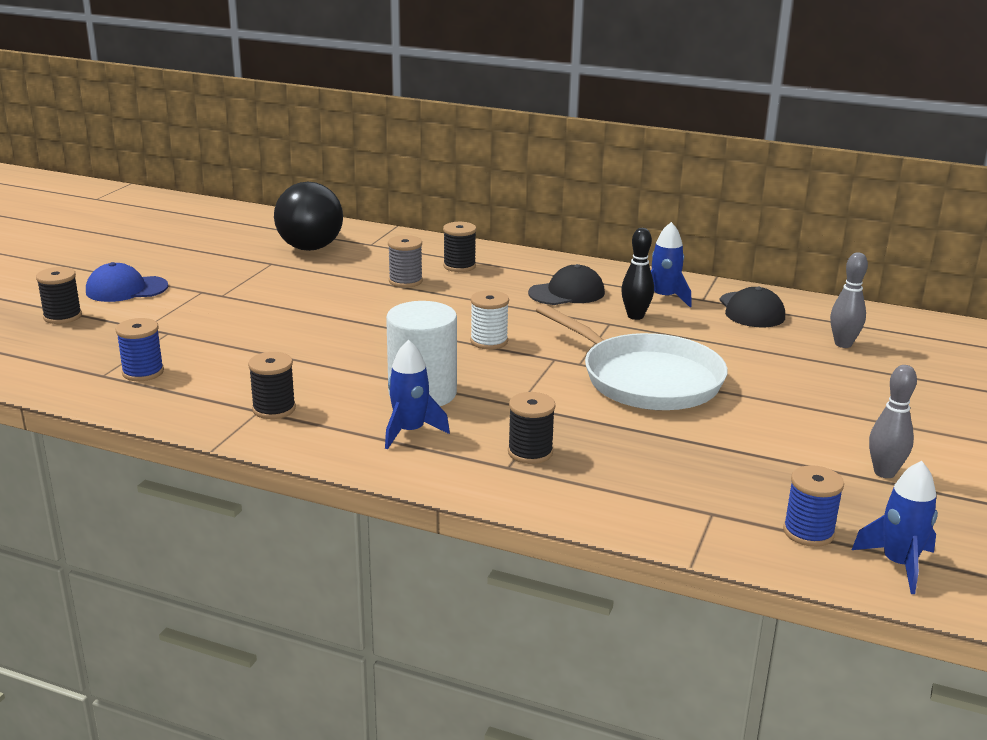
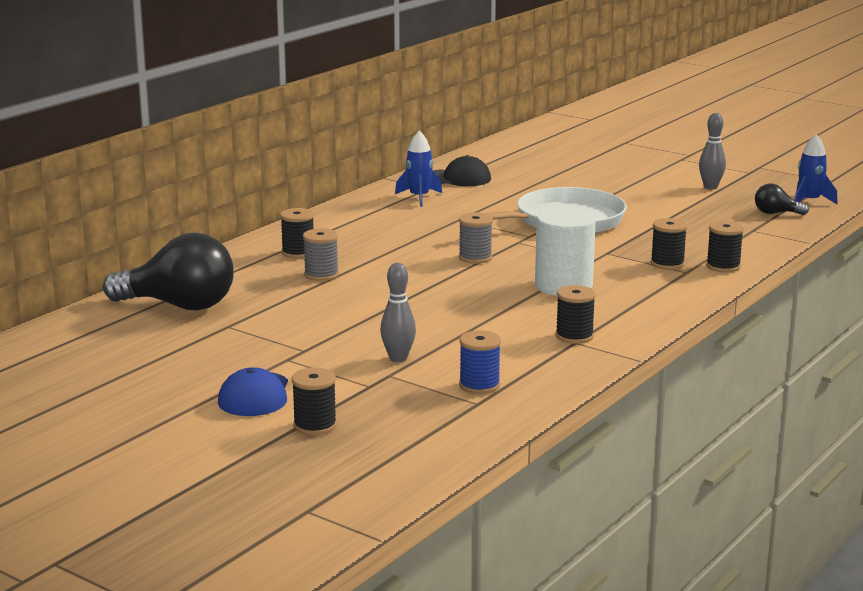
camera: 75 degrees left, 5 degrees down
(410, 432) = (627, 295): blue rocket -> none
(489, 341) = (475, 258): white spool -> grey spool
(541, 493) = (723, 266): none -> black spool
(567, 293) = (389, 224): black cap -> none
(635, 316) = (450, 210): black bowling pin -> none
(808, 532) = (776, 213): blue spool -> black light bulb
(843, 344) = (530, 166): grey bowling pin -> grey bowling pin (398, 358)

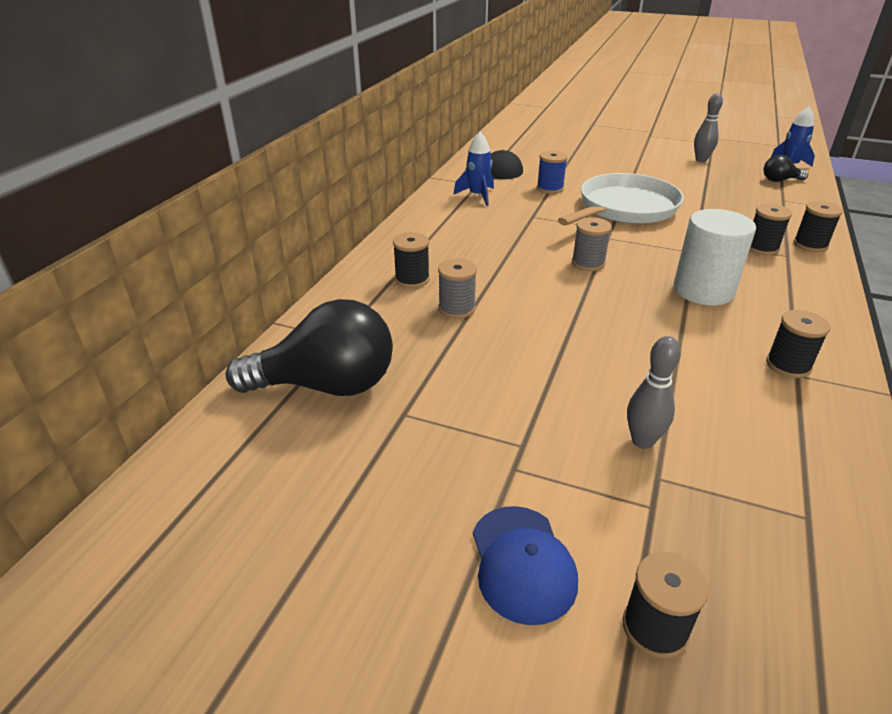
camera: 15 degrees left, 15 degrees up
(479, 385) = (777, 478): blue spool -> blue spool (550, 188)

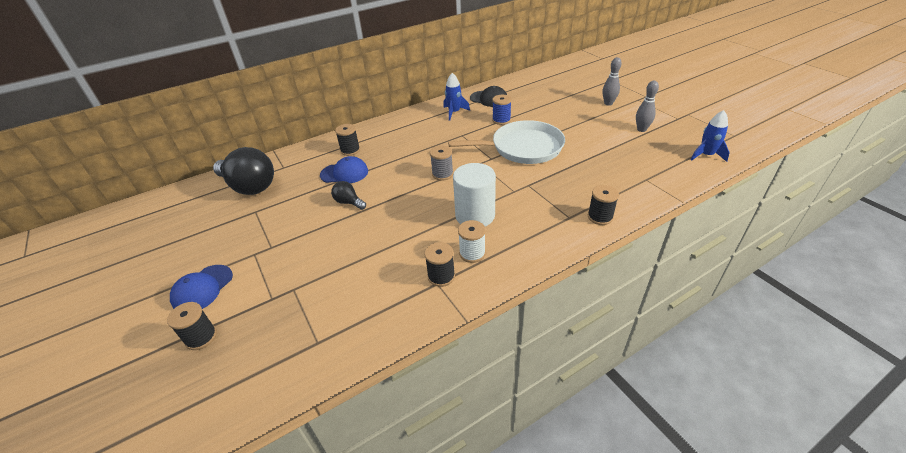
camera: 40 degrees right, 5 degrees up
(456, 309) = (344, 173): grey spool -> blue cap
(642, 441) = (313, 271): grey bowling pin -> grey bowling pin (608, 103)
(761, 248) = (561, 205): black spool -> none
(772, 328) = (472, 253): none -> white spool
(779, 180) = (673, 164): black light bulb -> black light bulb (349, 202)

